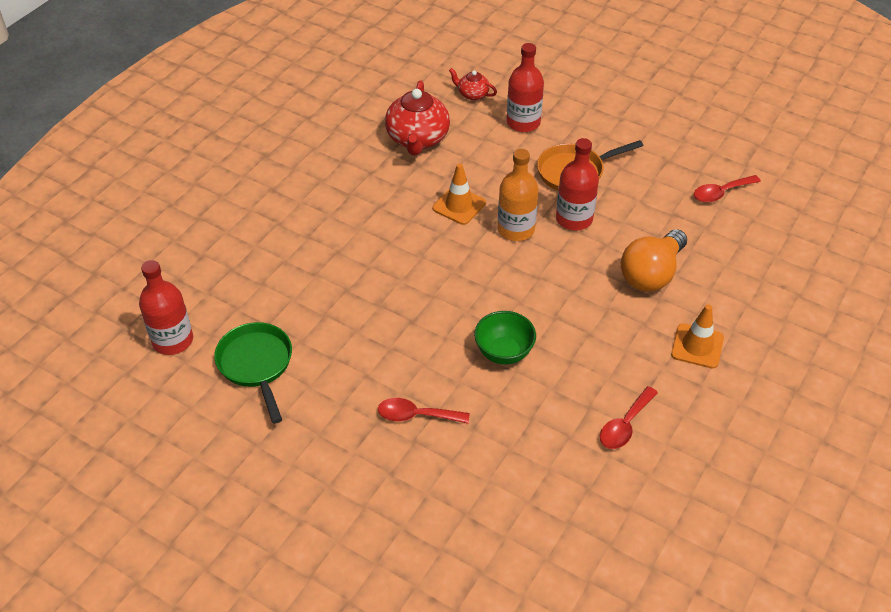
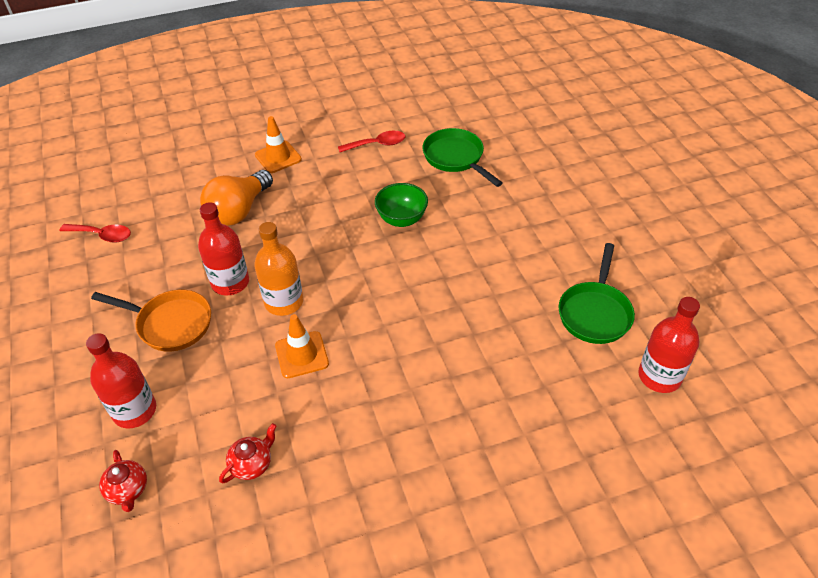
camera: 140 degrees left, 0 degrees up
(416, 415) = (500, 215): red spoon -> none
(417, 139) = (252, 464): red teapot -> red teapot, size x0.51
(526, 461) = (456, 158): none -> green pan
(651, 274) = (239, 211): orange light bulb -> orange light bulb turned 135 degrees clockwise

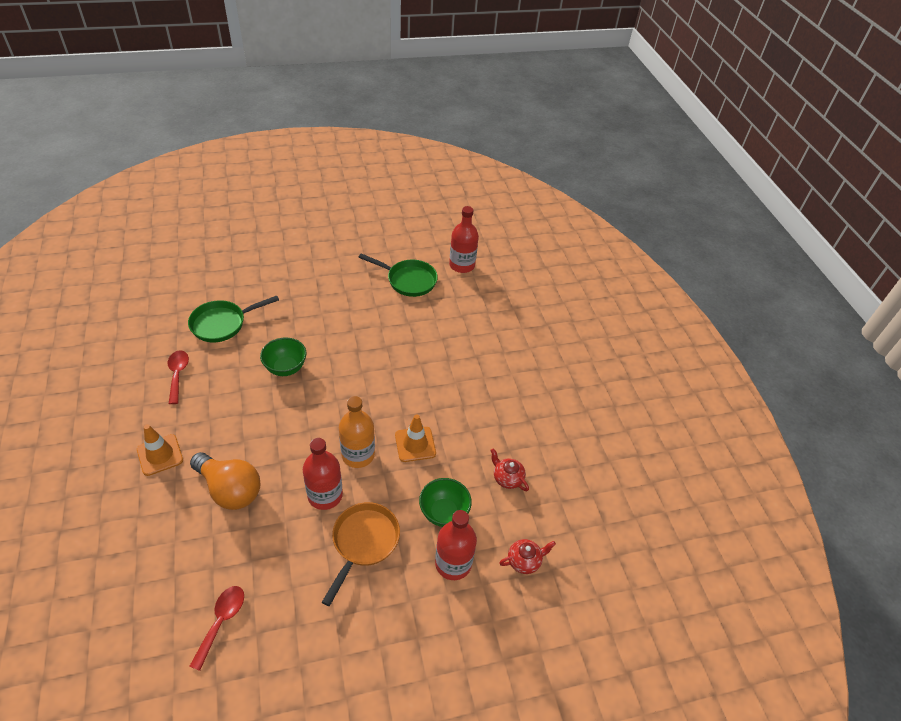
camera: 90 degrees left, 0 degrees up
(202, 395) = (443, 513): none -> green bowl

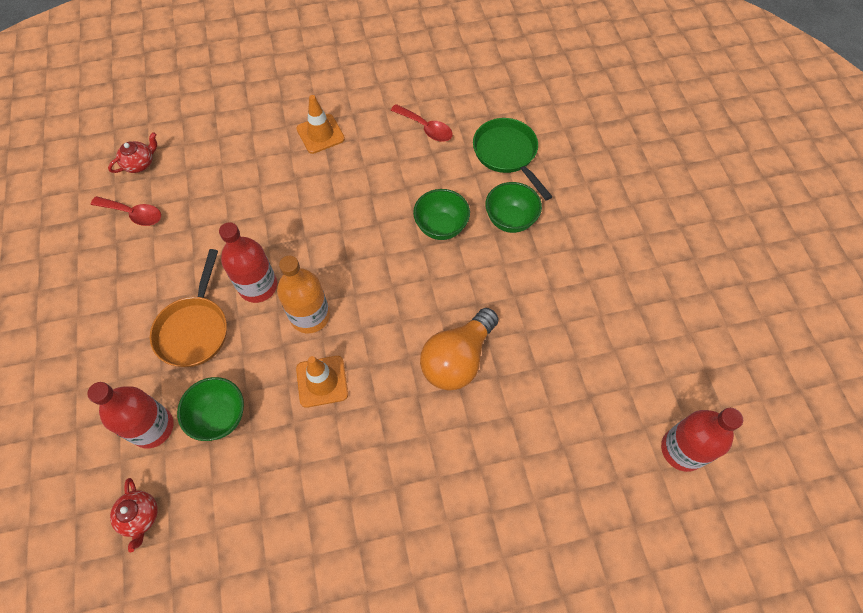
camera: 95 degrees right, 15 degrees up
(178, 374) = (426, 128): red spoon -> red spoon turned 45 degrees clockwise
(230, 489) = (274, 198): orange light bulb -> orange light bulb (458, 359)
(287, 327) = (510, 220): none -> green bowl
(363, 542) = (194, 329): orange pan -> orange pan turned 75 degrees clockwise
(408, 280) = (627, 365): green pan -> none
(507, 478) = (261, 502): red teapot -> red teapot (140, 163)

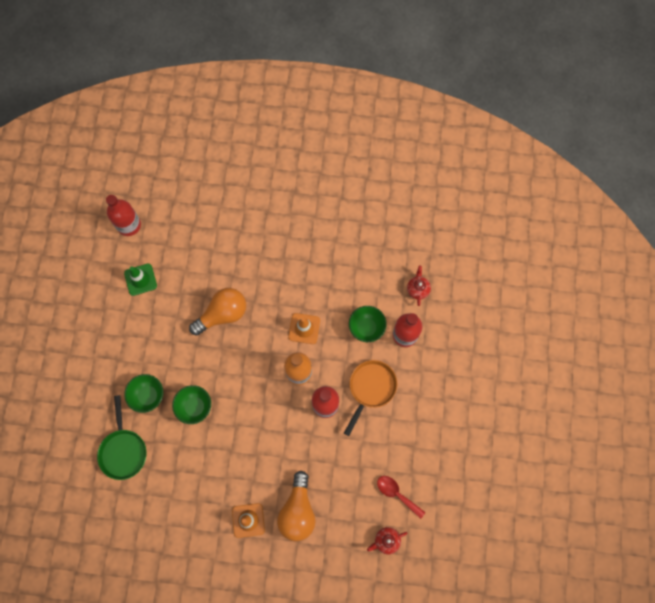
camera: 160 degrees left, 10 degrees up
(261, 160) = (298, 511): none -> orange light bulb
(426, 128) = (170, 497): red spoon -> none
(610, 367) = (140, 279): none -> green traffic cone

